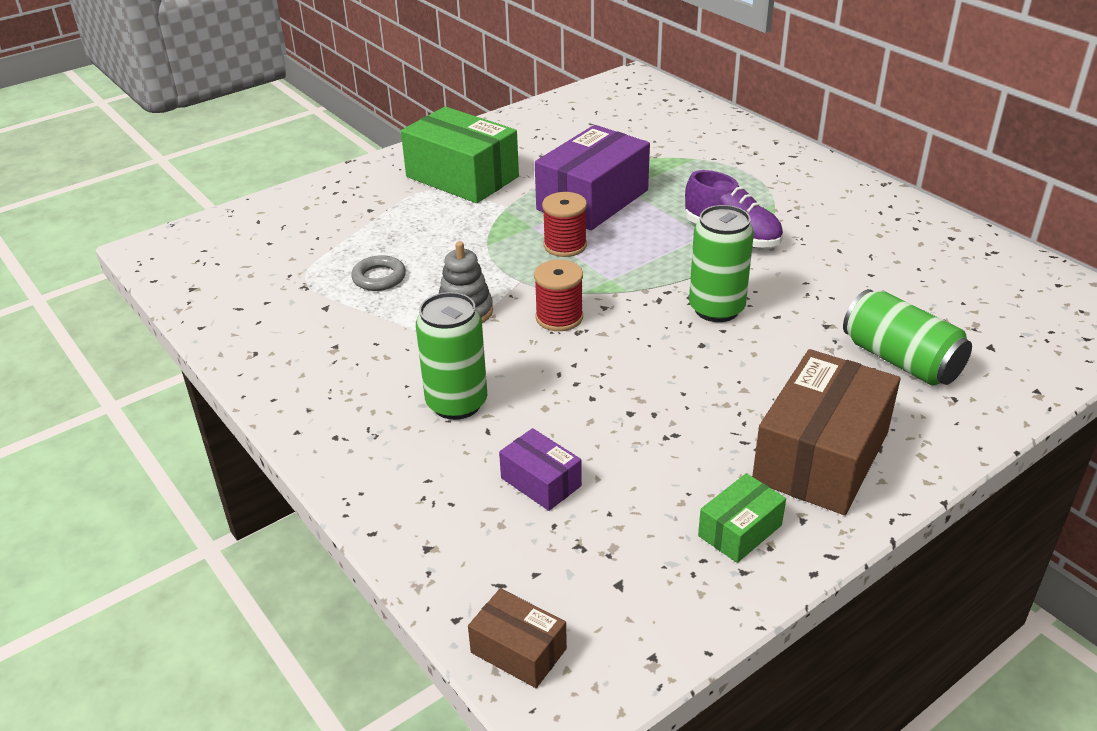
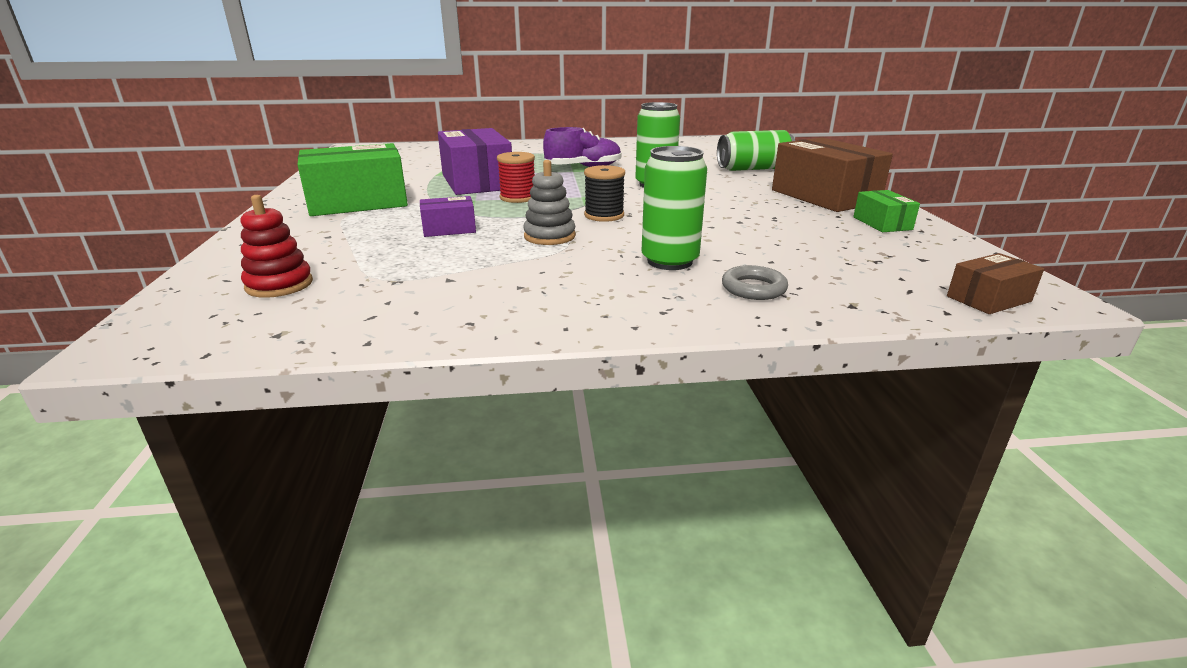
camera: 60 degrees left, 10 degrees down
(264, 245) = (279, 285): none -> red stacking toy
(379, 277) = (444, 252): grey ring -> grey ring (753, 288)
(541, 482) = (795, 256): purple box -> purple box (449, 229)
(559, 317) = (604, 215): red spool -> black spool

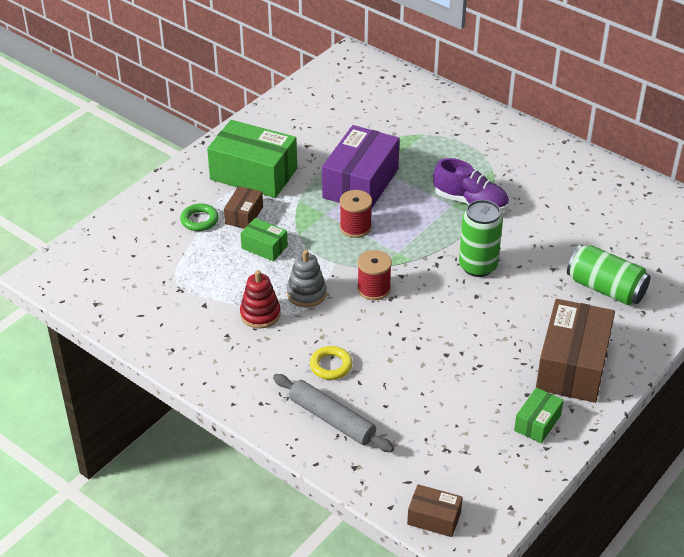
camera: 45 degrees right, 15 degrees up
(279, 285) = (130, 258): red stacking toy -> red stacking toy (260, 314)
(339, 237) = (199, 220): none -> green ring
(389, 221) = (244, 215): none -> brown box
(449, 229) = (264, 247): purple box -> green box
(604, 215) = (374, 289): black spool -> red spool
(669, 261) = (331, 366): green can -> yellow ring
(753, 288) = (332, 419): grey ring -> grey rolling pin

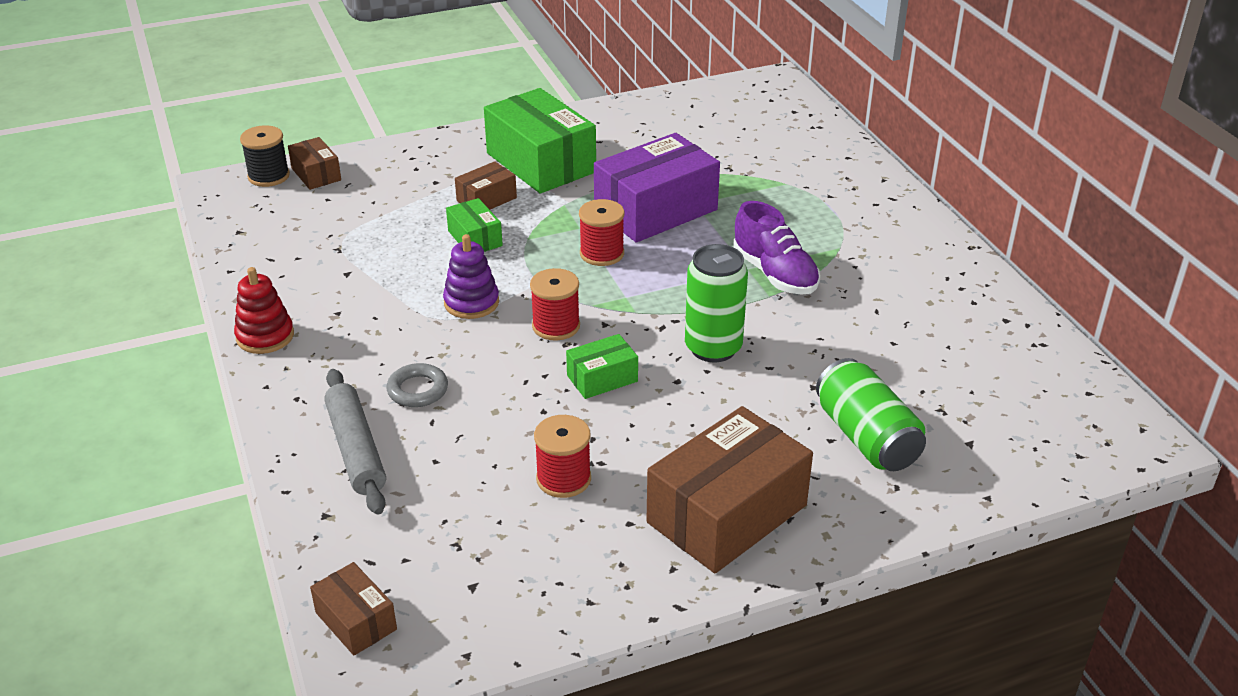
camera: 30 degrees right, 5 degrees down
(71, 253) = (268, 176): none -> black spool
(105, 239) = (316, 174): none -> brown box
(199, 220) = (433, 188): green ring -> none
(260, 314) = (396, 305): red stacking toy -> red stacking toy (265, 336)
(306, 293) = (471, 302): grey stacking toy -> purple stacking toy
(331, 366) = (417, 390): yellow ring -> grey ring
(468, 384) = (563, 479): none -> red spool
(537, 423) = (608, 564): green box -> green box (602, 378)

